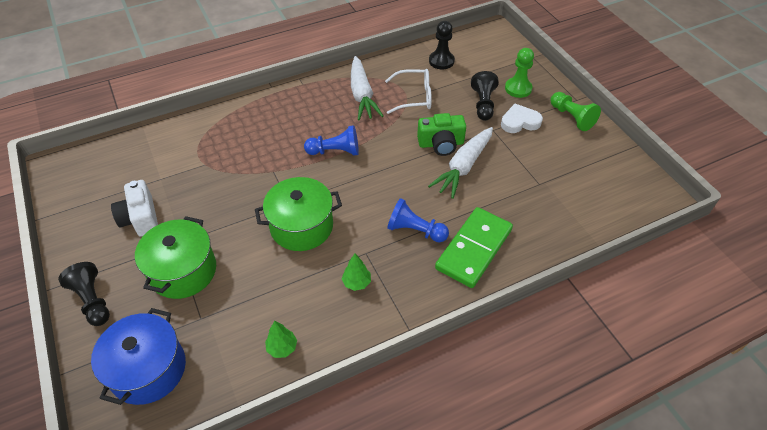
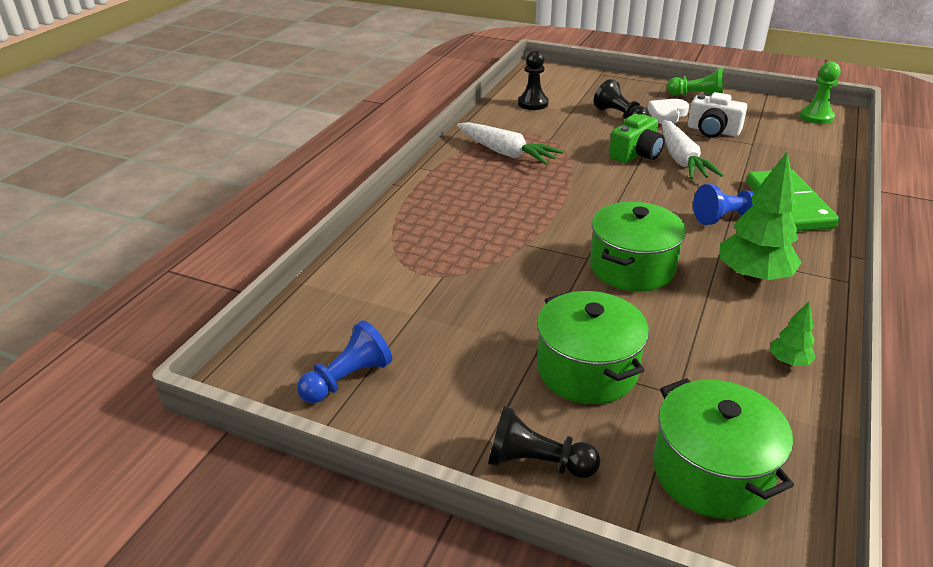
camera: 40 degrees left, 15 degrees down
(140, 218) = (454, 358): white camera -> white camera (713, 131)
(148, 369) = (711, 472): blue pot -> green pot
(335, 151) = (557, 201): blue pawn -> blue pawn (348, 379)
(356, 283) = (753, 277): green tree -> green tree, size x2.07
(414, 97) = (555, 135): white glasses -> none
(518, 88) = (627, 96): green pawn -> green pawn (816, 117)

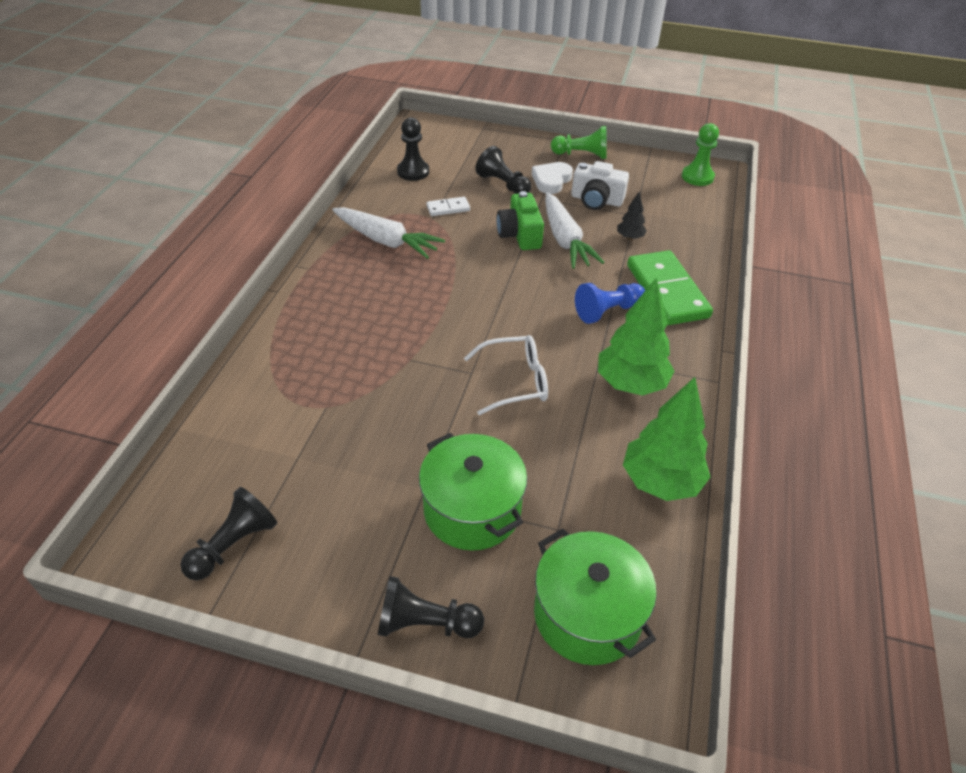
camera: 10 degrees left, 10 degrees up
(348, 379) = (234, 544): blue pawn -> black pawn
(566, 131) = (448, 208): none -> white domino
(632, 267) = (515, 381): green pot -> white glasses
(636, 154) = (520, 235): green camera -> green camera turned 135 degrees clockwise
(748, 161) = (629, 237): none -> black tree
(788, 362) = (660, 482): green tree -> green tree, size x2.07

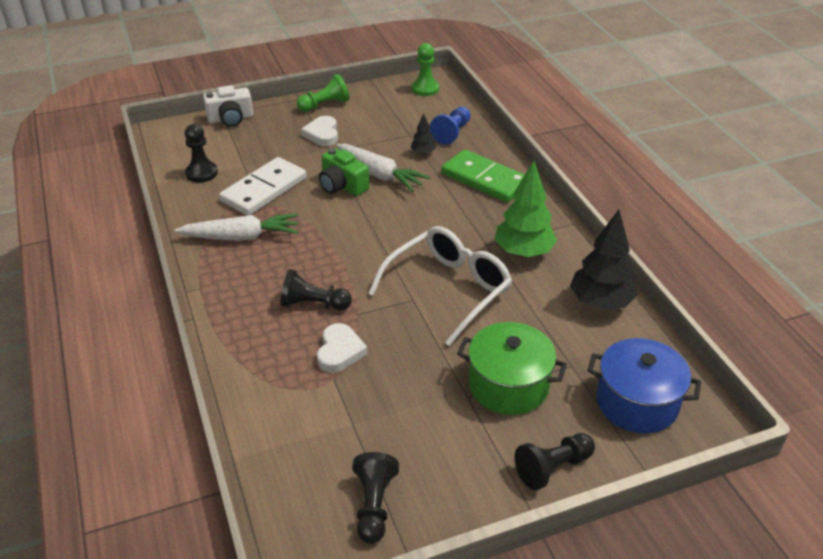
camera: 35 degrees left, 5 degrees down
(357, 385) = (340, 351): none -> white heart
(448, 208) = (264, 190): white domino -> white domino, size x2.15
(503, 184) = (288, 153): black pawn -> black pawn (313, 304)
(515, 381) = (449, 289): white glasses -> white glasses, size x1.58
(587, 614) = (636, 402): green pot -> blue pot
(596, 200) = (371, 135): white camera -> white camera (230, 119)
(607, 311) = (460, 211): blue pawn -> blue pawn (452, 133)
(660, 482) = (600, 303): green tree -> black tree

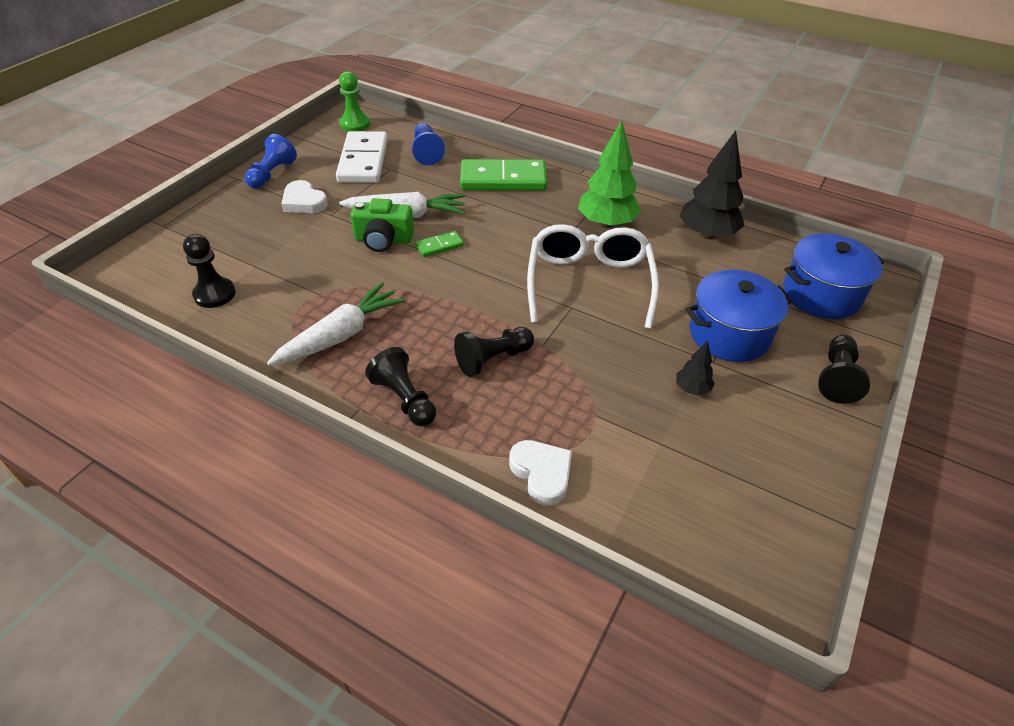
camera: 40 degrees left, 5 degrees up
(230, 119) = (181, 227): white camera -> none
(264, 190) = (307, 279): white domino -> white domino (363, 161)
(325, 105) = (272, 174): green pawn -> blue pawn
(340, 351) = (570, 387): white heart -> white heart (542, 473)
(374, 208) = (439, 246): none -> green domino
(374, 505) = (765, 500): black pawn -> black pawn (404, 399)
(423, 153) = (422, 179): black tree -> black tree (692, 389)
(508, 385) = (729, 334): green pot -> blue pot

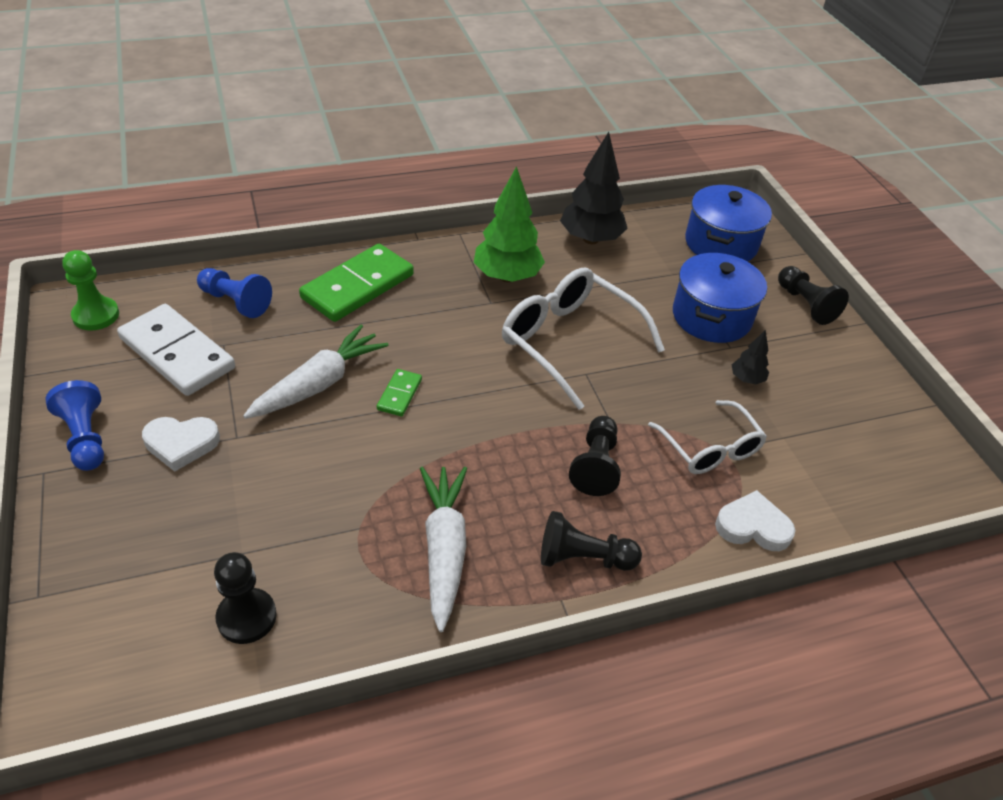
camera: 50 degrees left, 0 degrees up
(383, 239) = (336, 425): green camera -> none
(588, 407) = (710, 448): none -> white glasses

